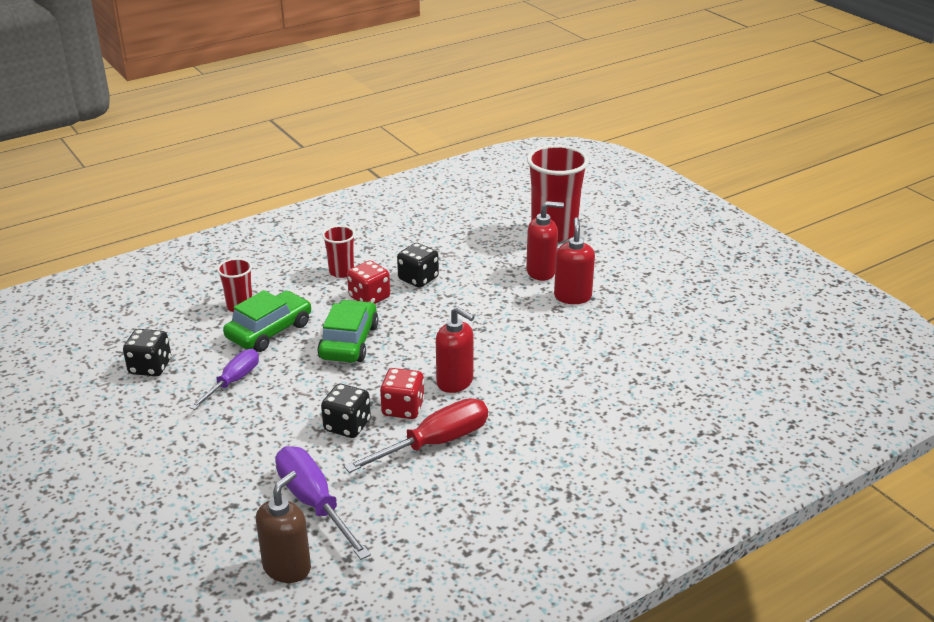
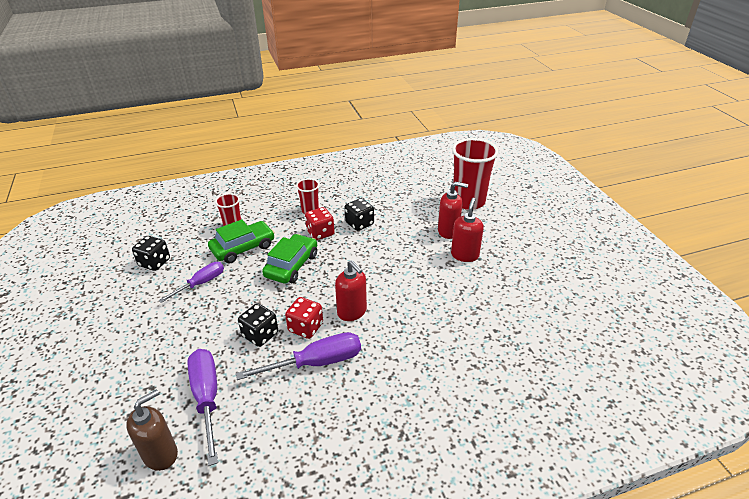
camera: 15 degrees right, 5 degrees up
(436, 442) = (317, 362): red screwdriver -> purple screwdriver

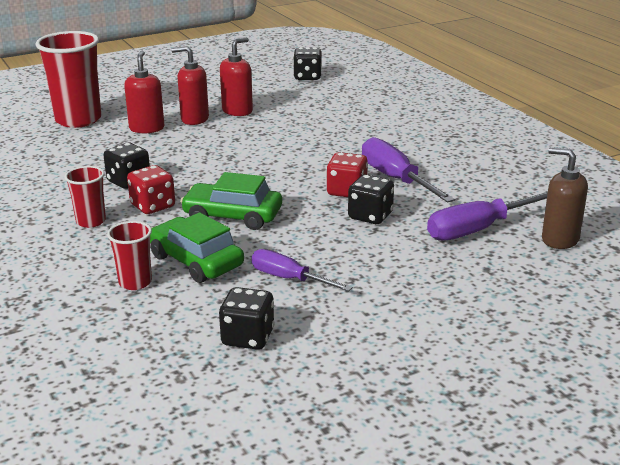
camera: 100 degrees left, 10 degrees down
(352, 312) = (311, 169): red soap dispenser -> red soap dispenser (237, 111)
(577, 337) = (307, 77): none -> black dice

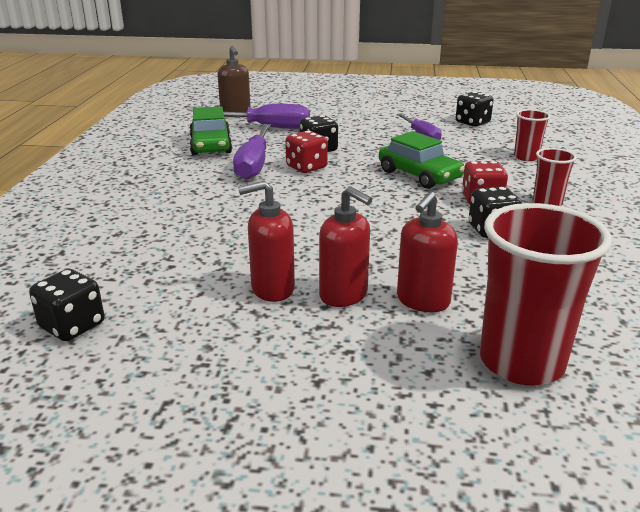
camera: 145 degrees left, 0 degrees up
(196, 261) = (474, 157): green car -> green car (211, 145)

